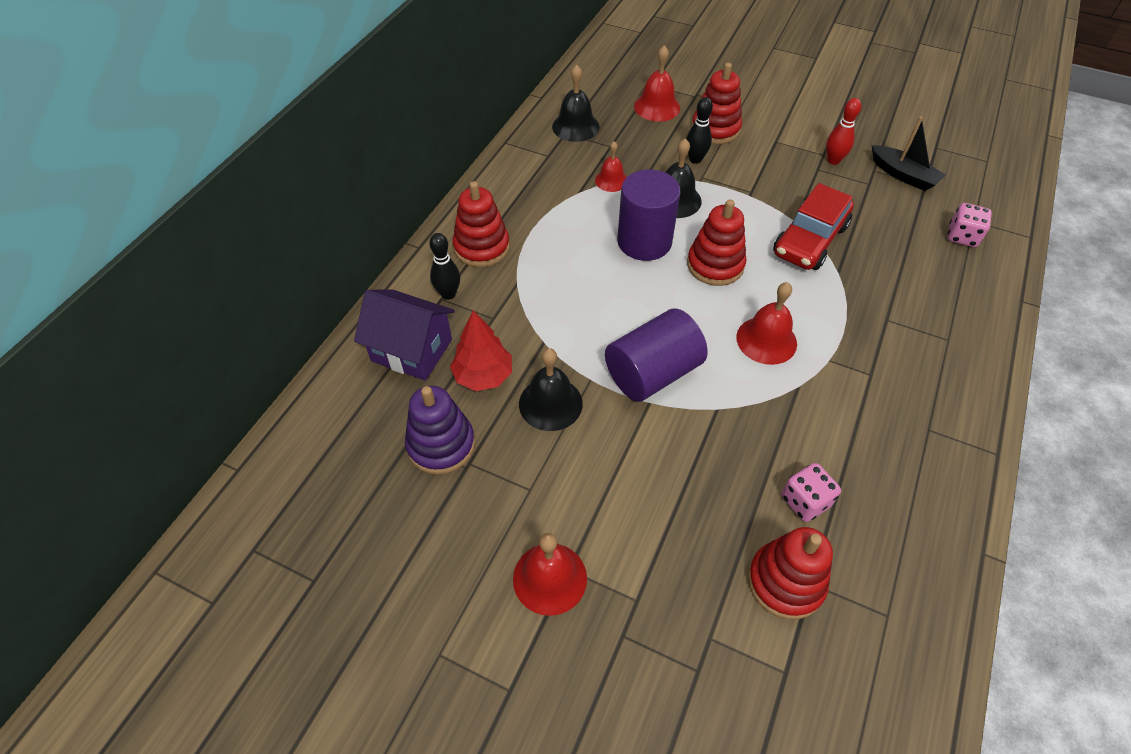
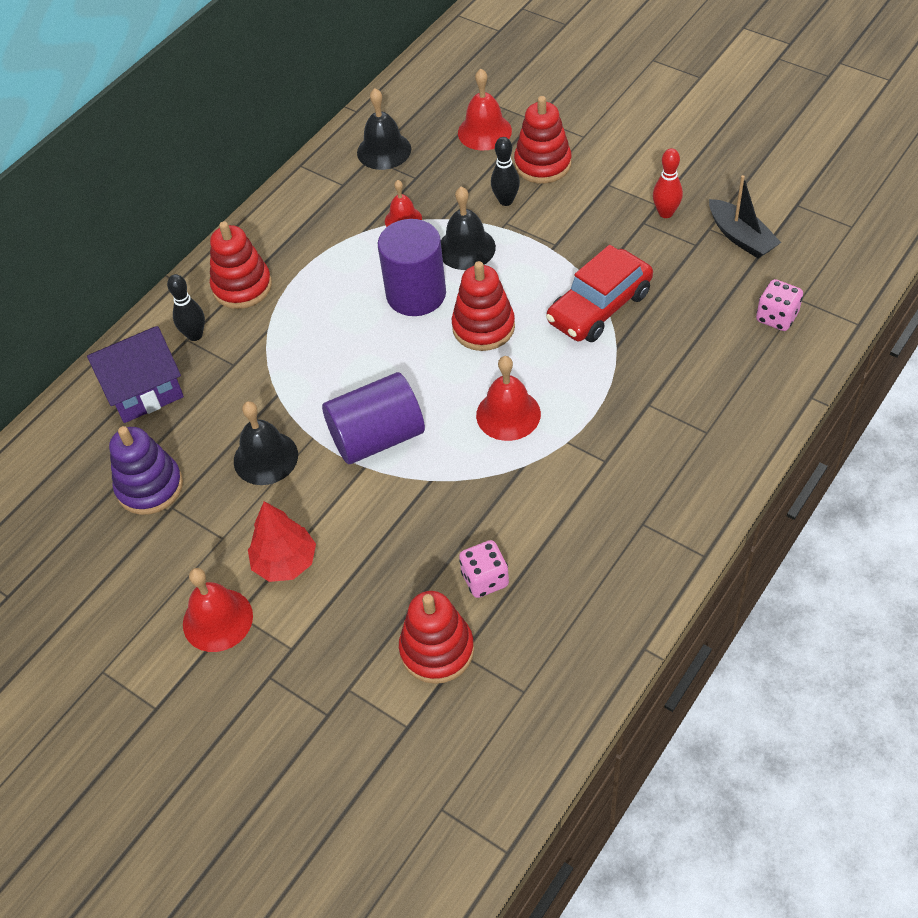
camera: 15 degrees right, 0 degrees up
(412, 350) = (144, 391): purple house -> purple house turned 60 degrees counterclockwise
(483, 376) = (207, 423): red tree -> red tree (285, 562)

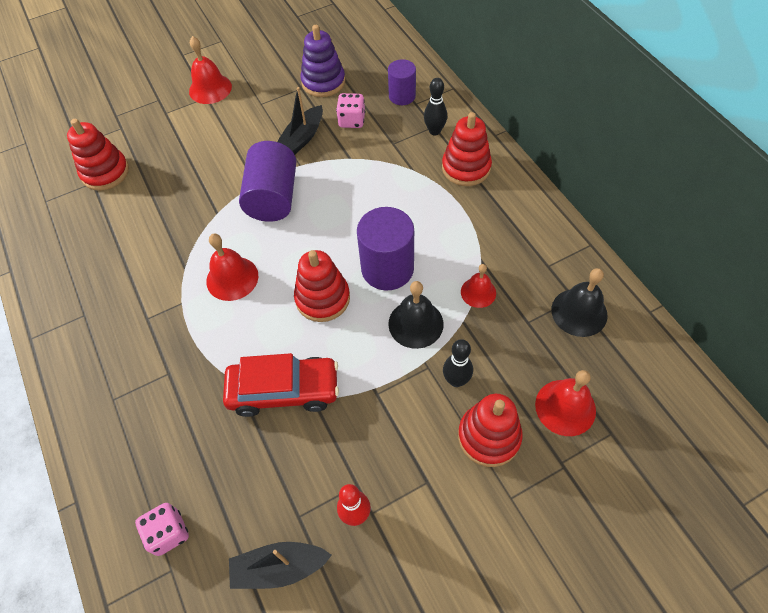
camera: 115 degrees right, 5 degrees up
(144, 391) = (402, 96): purple house -> purple cylinder
(265, 458) = (302, 138): black bell -> black boat
(285, 562) = (220, 125): red tree -> none
(485, 579) = (125, 212): pink dice -> pink dice (352, 120)
(599, 307) = (284, 390): red car -> red car turned 105 degrees clockwise

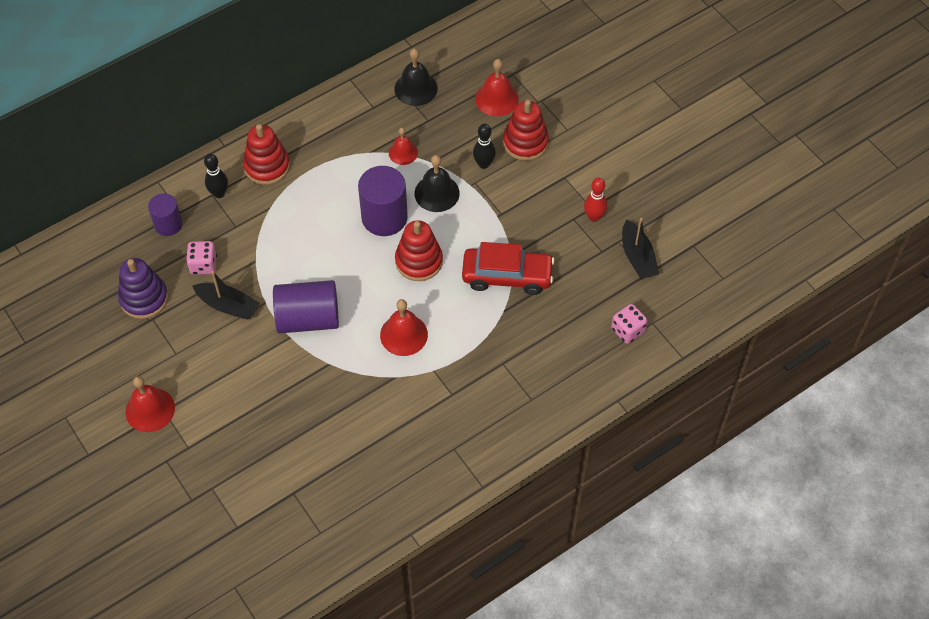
camera: 100 degrees left, 0 degrees up
(105, 172) = (279, 484): red stacking toy -> none
(284, 390) = (507, 276): red car -> red car turned 105 degrees clockwise

